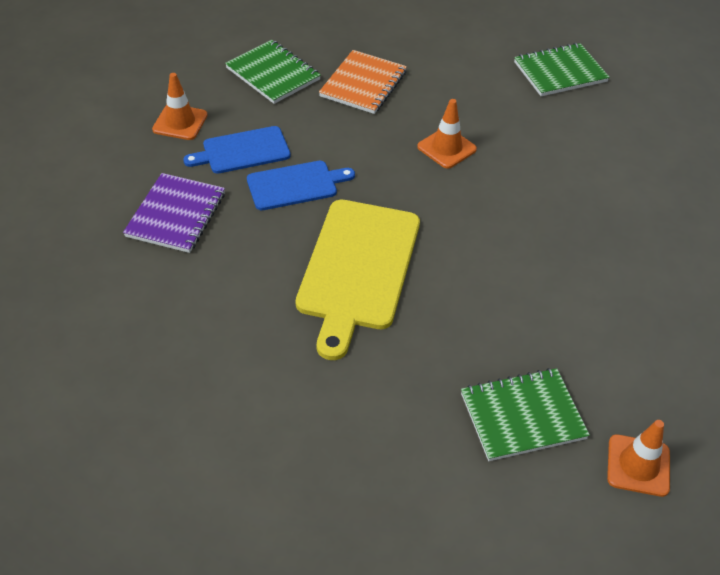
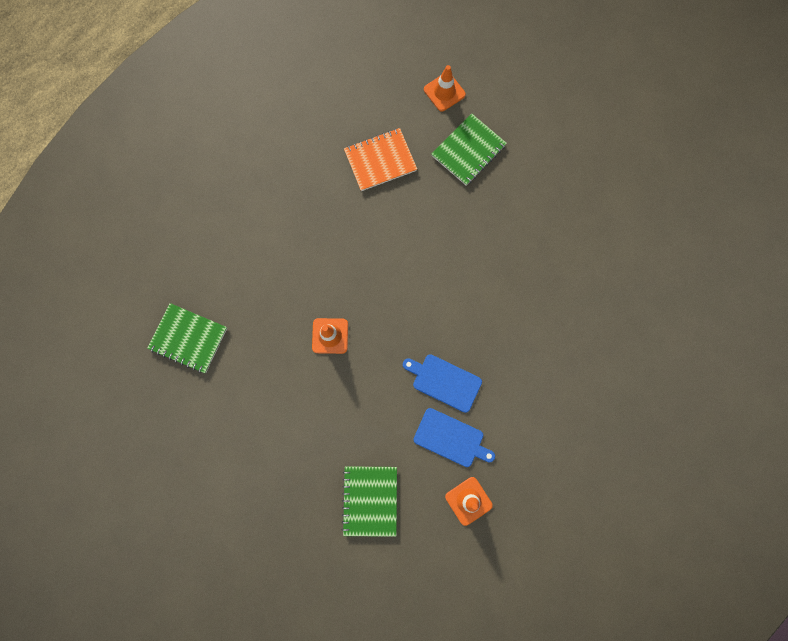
camera: 135 degrees left, 30 degrees up
(176, 215) = (530, 416): purple notebook -> none
(358, 269) = (465, 292): yellow cutting board -> none
(363, 84) = (322, 437): orange notebook -> orange notebook (380, 161)
(522, 416) = (468, 150): green notebook -> green notebook turned 75 degrees counterclockwise

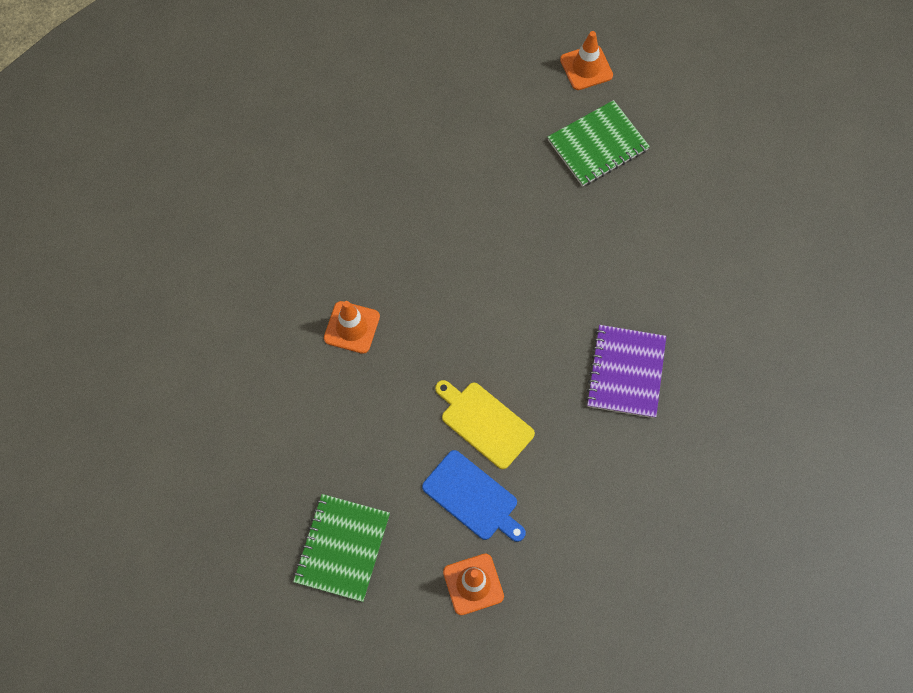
camera: 15 degrees right, 10 degrees down
(188, 338) = (171, 285): green notebook -> none
(380, 161) = (480, 130): orange notebook -> none
(444, 381) = (484, 423): blue cutting board -> yellow cutting board
(533, 318) = (626, 372): none -> purple notebook

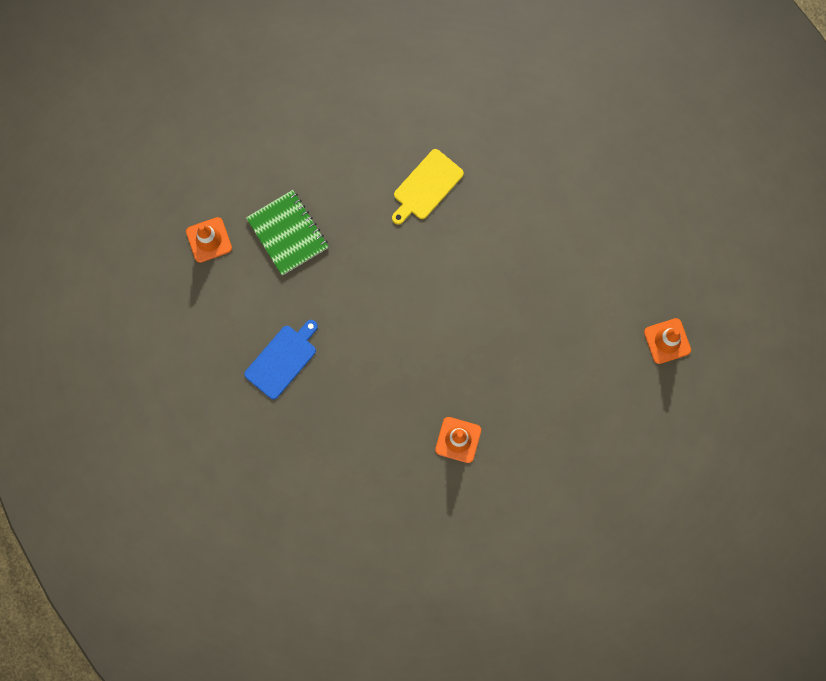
camera: 90 degrees left, 10 degrees up
(342, 548) = (642, 441): green notebook -> none
(473, 497) = (600, 341): blue cutting board -> blue cutting board (282, 359)
(484, 423) = (539, 331): yellow cutting board -> yellow cutting board (426, 187)
(626, 372) = (495, 220): purple notebook -> none

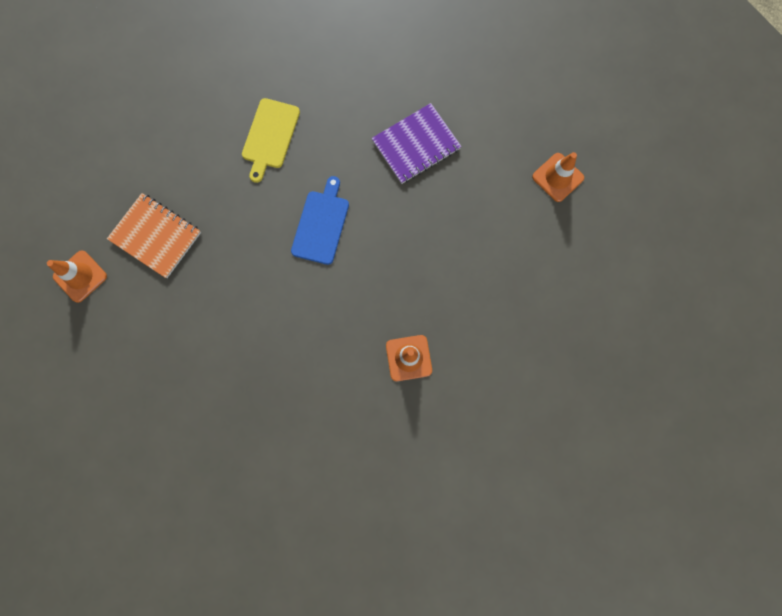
camera: 25 degrees left, 0 degrees up
(282, 359) = (202, 359): blue cutting board -> blue cutting board (321, 224)
(287, 233) = (156, 236): green notebook -> orange notebook
(553, 253) = (416, 145): none -> purple notebook

